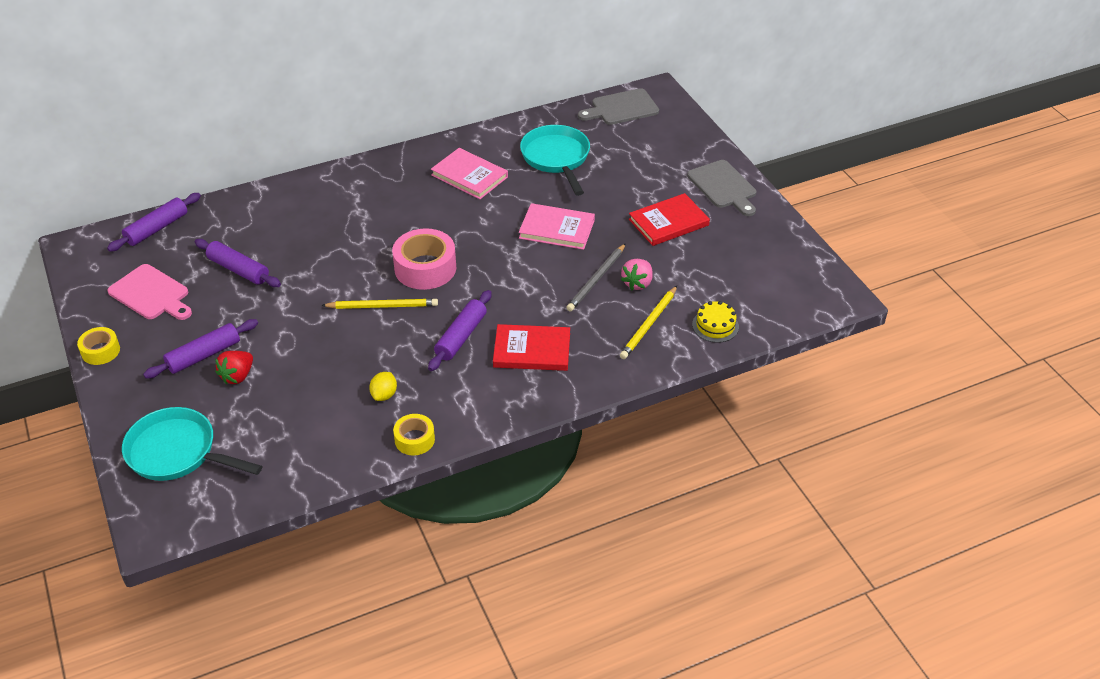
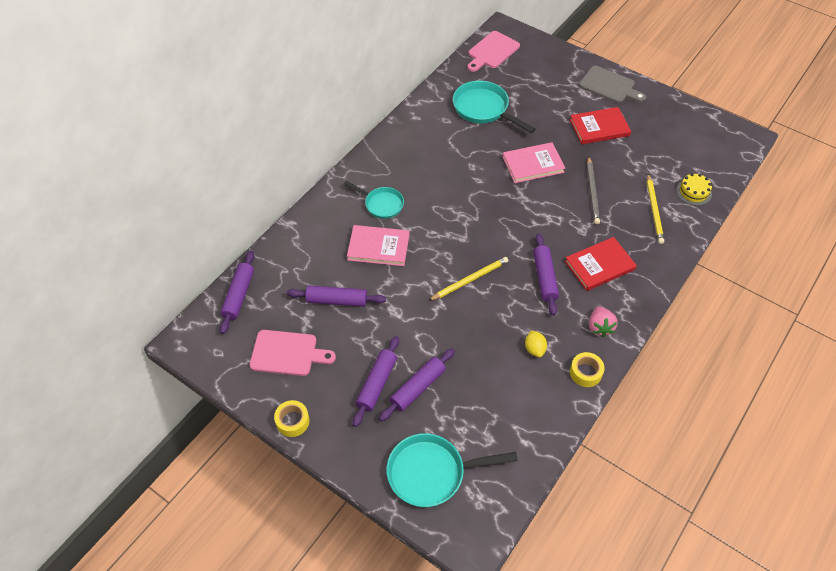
camera: 30 degrees left, 10 degrees up
(237, 376) = (418, 388): red strawberry -> purple rolling pin
(364, 205) = (381, 204): none -> turquoise pan
(425, 268) = (472, 235): pink tape -> none
(469, 176) = (436, 148): pink book -> pink book (378, 247)
(621, 108) = (492, 51): grey cutting board -> pink cutting board
(637, 283) = (620, 182): pink strawberry -> pink strawberry (599, 327)
(668, 222) = (599, 128): red book -> red book turned 45 degrees clockwise

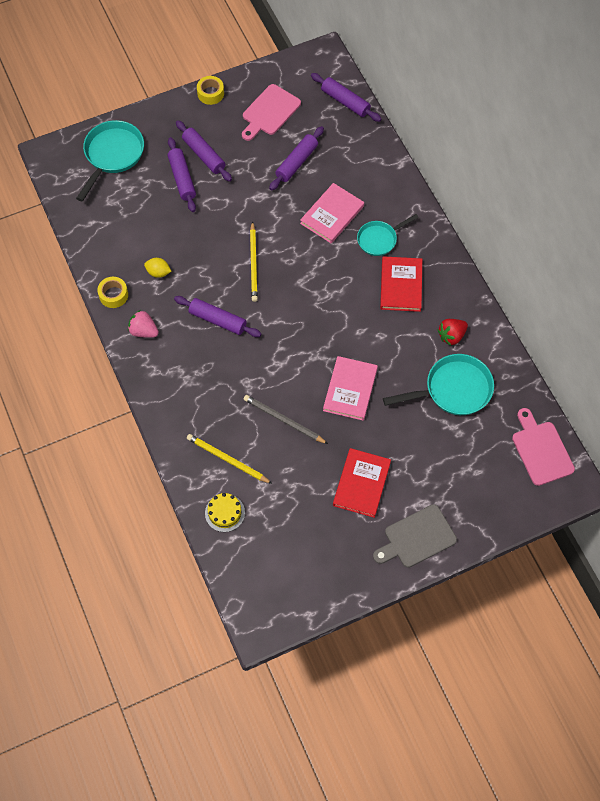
camera: 120 degrees right, 10 degrees up
(439, 126) = (451, 336): none -> red strawberry
(599, 265) = (200, 371): red book -> red book (401, 285)

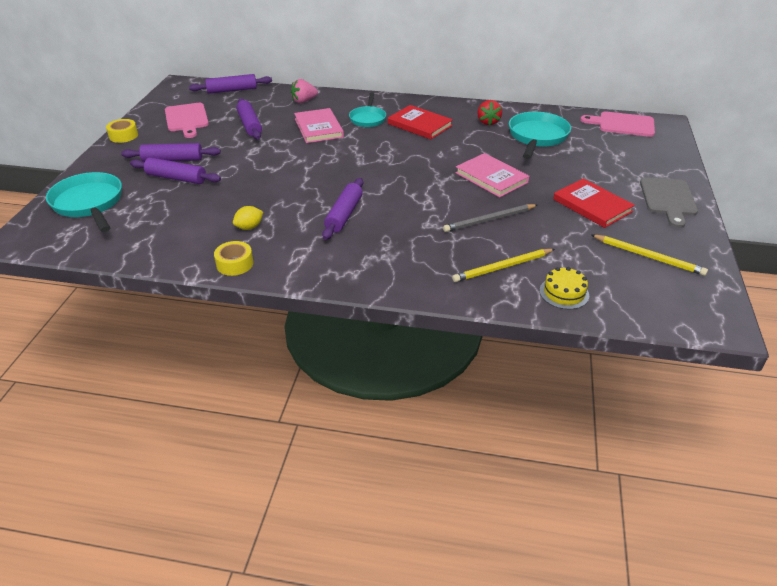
camera: 55 degrees left, 25 degrees down
(143, 331) = (300, 261): pink strawberry -> pink strawberry (304, 101)
(218, 320) = (344, 215): purple rolling pin -> purple rolling pin turned 45 degrees counterclockwise
(253, 264) = (312, 176): yellow pencil -> yellow pencil (648, 257)

